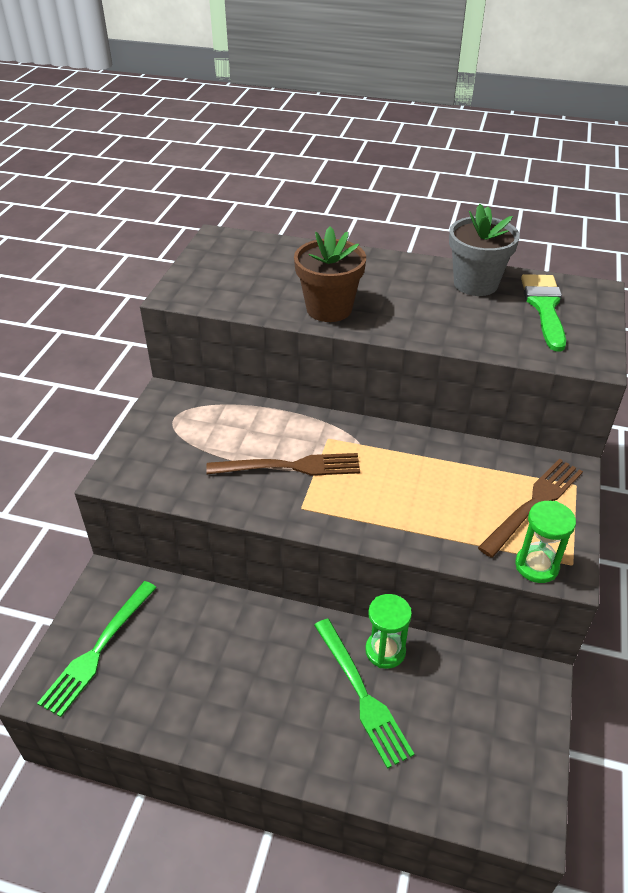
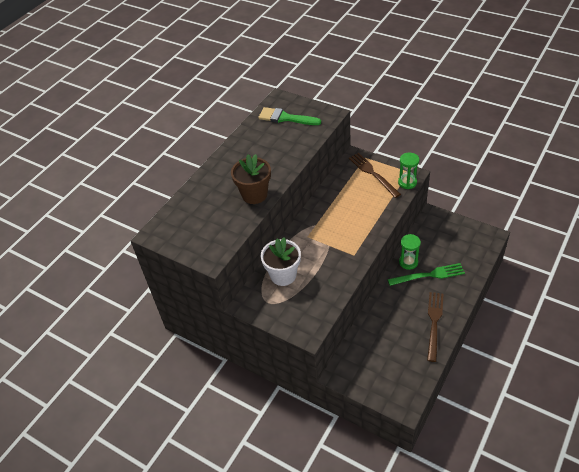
camera: 70 degrees left, 5 degrees up
(97, 651) = (385, 380): green fork -> none
(233, 425) = (283, 275): none -> white flower pot
(291, 466) = (324, 254): brown fork -> brown fork (434, 322)
(475, 284) = (255, 136): grey flower pot -> none

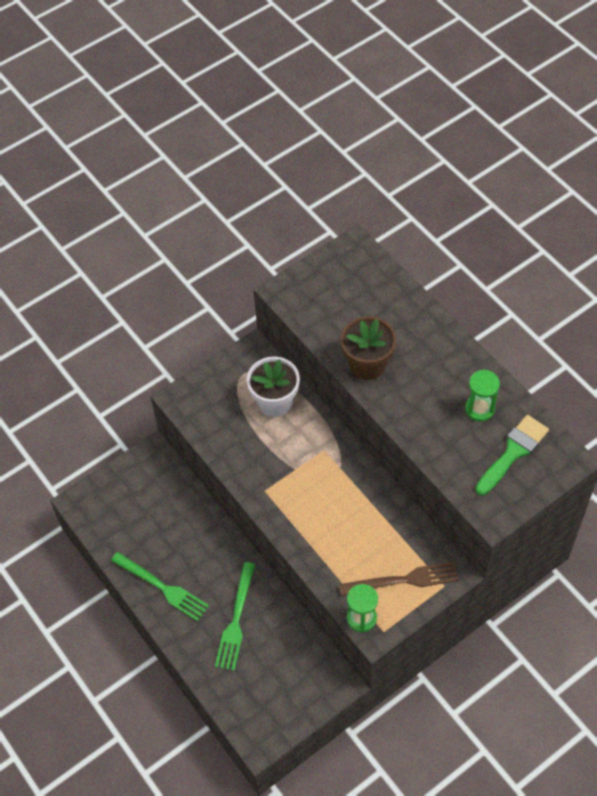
camera: 110 degrees right, 10 degrees up
(408, 262) = (270, 605): green hourglass -> green hourglass (479, 409)
(434, 322) = (163, 588): brown fork -> green fork

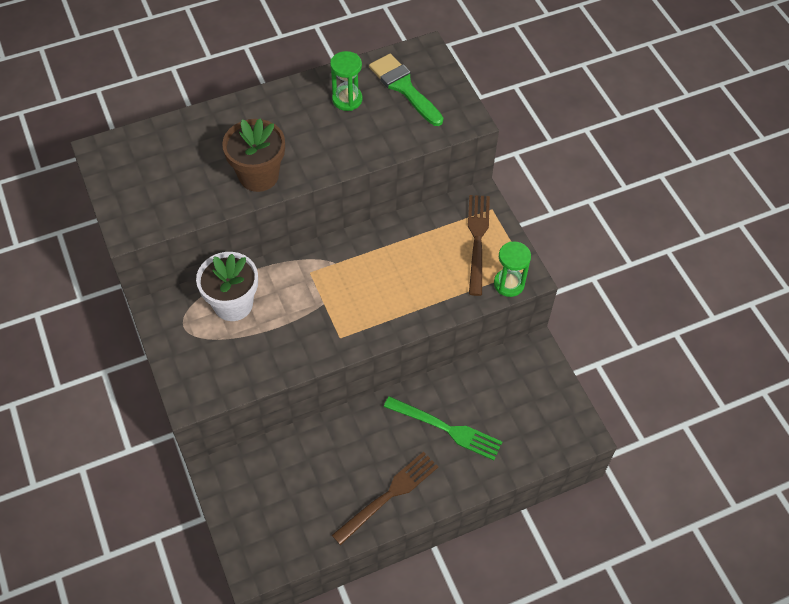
camera: 80 degrees left, 0 degrees up
(163, 588) = (389, 495): green fork -> brown fork

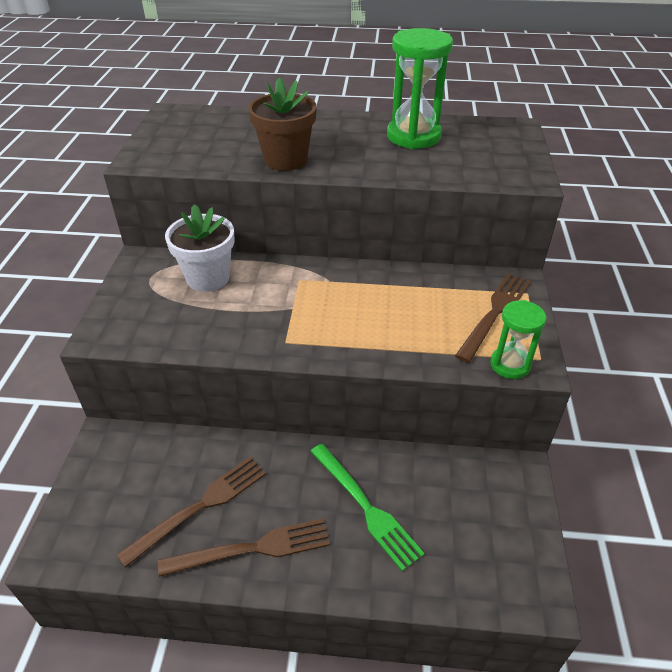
camera: 30 degrees right, 15 degrees down
(332, 485) = (201, 506): none -> brown fork
(347, 99) = (413, 136): green hourglass -> green hourglass, size x1.68
(404, 87) = (477, 142): green brush -> none

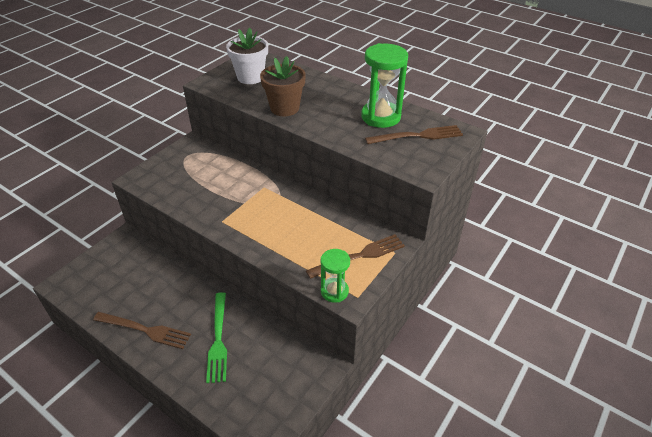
camera: 30 degrees right, 0 degrees up
(201, 506) = (139, 295): brown fork -> brown fork (418, 136)
(208, 278) = (216, 167): white flower pot -> white flower pot (250, 77)

